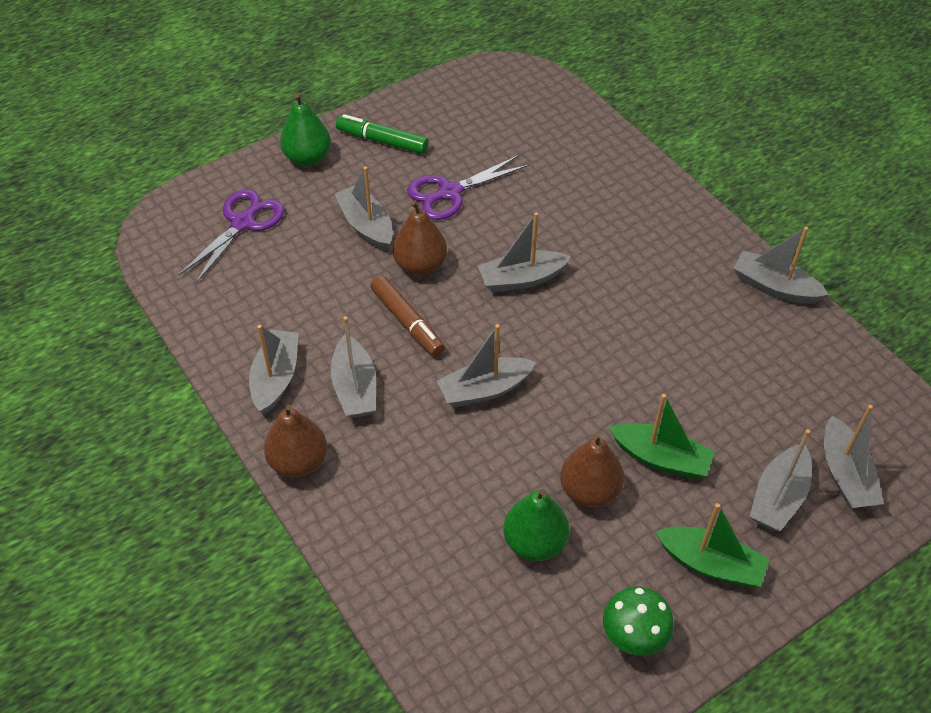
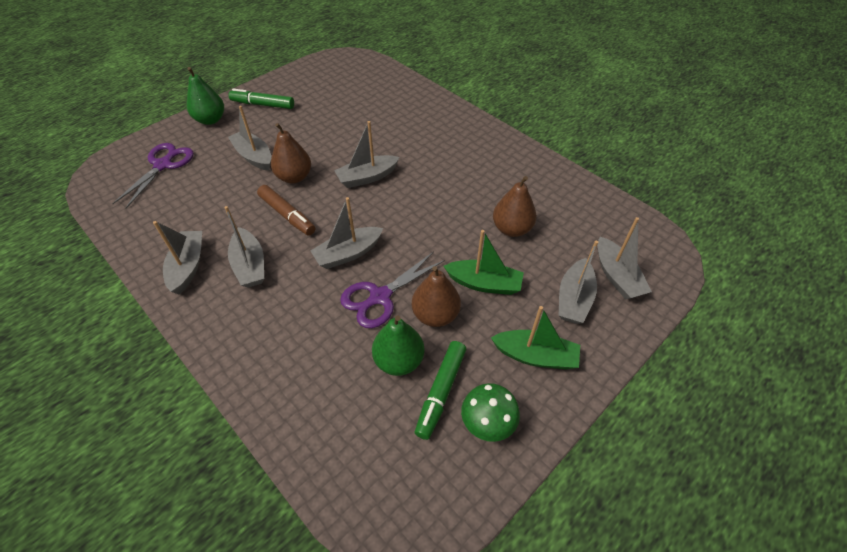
camera: 10 degrees left, 0 degrees up
(298, 462) = (206, 326): brown pear -> brown pear (511, 229)
(450, 192) = (312, 130): purple scissors -> purple scissors (380, 297)
(582, 589) = (441, 391): none -> green marker
(774, 287) = (539, 162): grey boat -> none

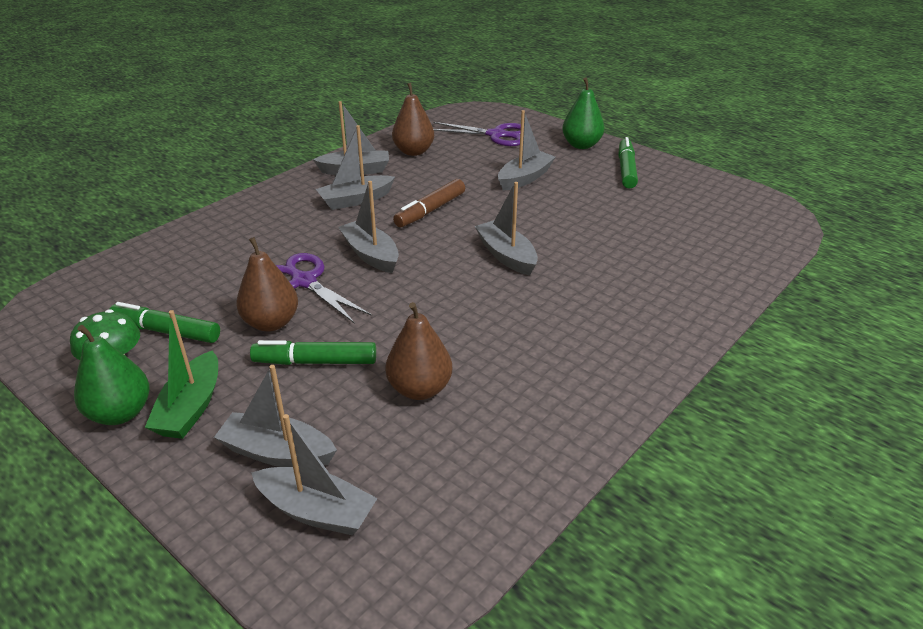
camera: 85 degrees right, 15 degrees down
(294, 177) = (495, 207): brown pear -> brown pear (413, 151)
(399, 360) = (214, 300): green pear -> green pear (120, 413)
(484, 283) = (315, 362): green boat -> green marker
(617, 276) = (316, 511): grey boat -> grey boat turned 135 degrees counterclockwise

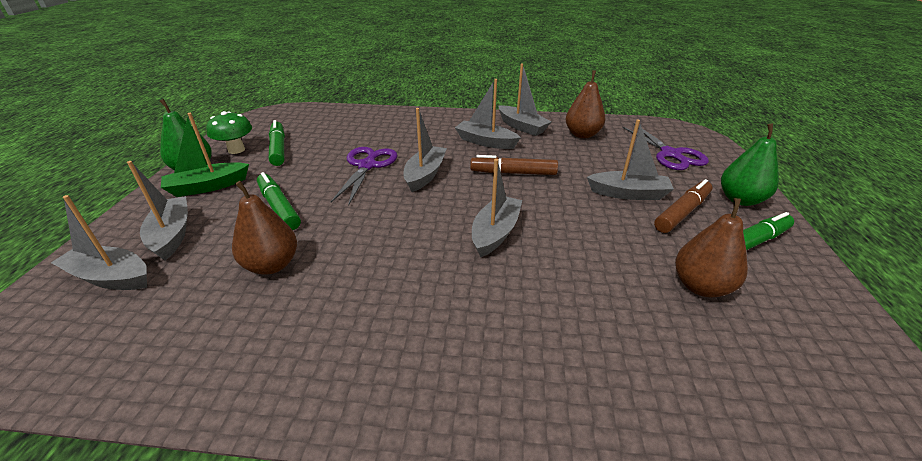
camera: 55 degrees right, 0 degrees up
(271, 323) = (311, 174): brown pear -> brown pear (701, 286)
(316, 511) = (111, 277): grey boat -> grey boat turned 120 degrees clockwise
(571, 172) = (682, 213): none -> brown marker

